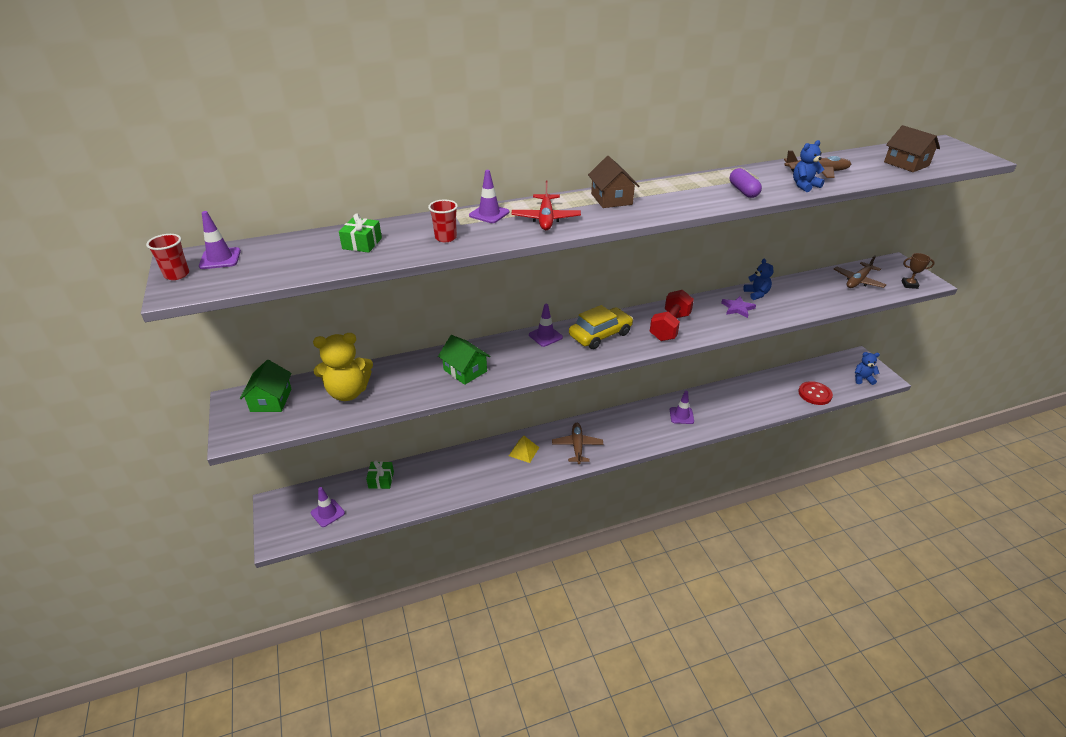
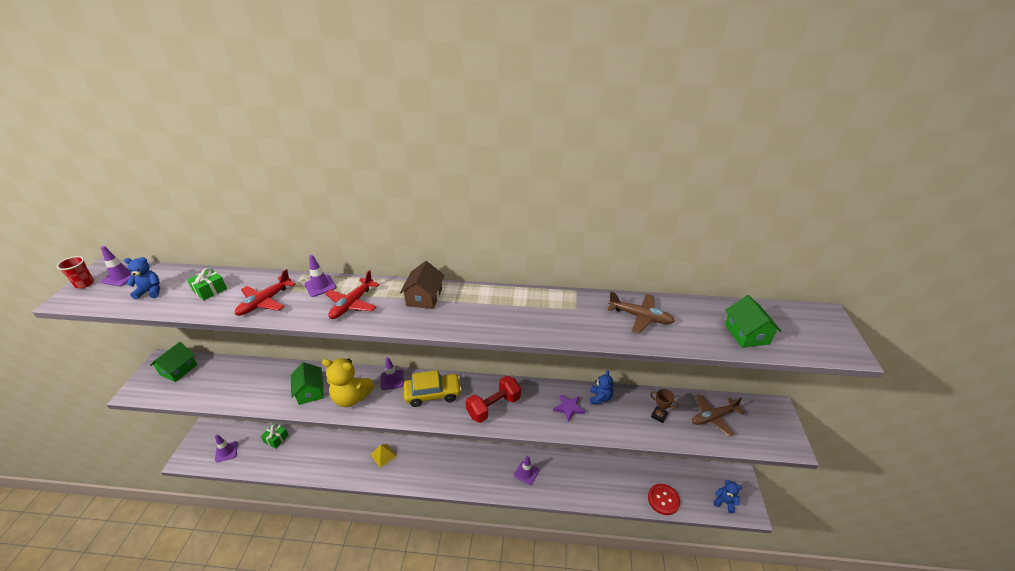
camera: 25 degrees right, 0 degrees up
(348, 392) = (225, 381): yellow teddy bear -> yellow teddy bear (351, 397)
(445, 238) = (265, 302): red cup -> red plane
(577, 446) = (424, 467): brown plane -> none
(743, 191) = (543, 322): purple capsule -> none
(804, 186) = (607, 332): blue teddy bear -> blue teddy bear (150, 291)
(906, 164) = (746, 334): brown house -> green house
(909, 285) = (765, 441): brown trophy -> brown trophy (659, 415)

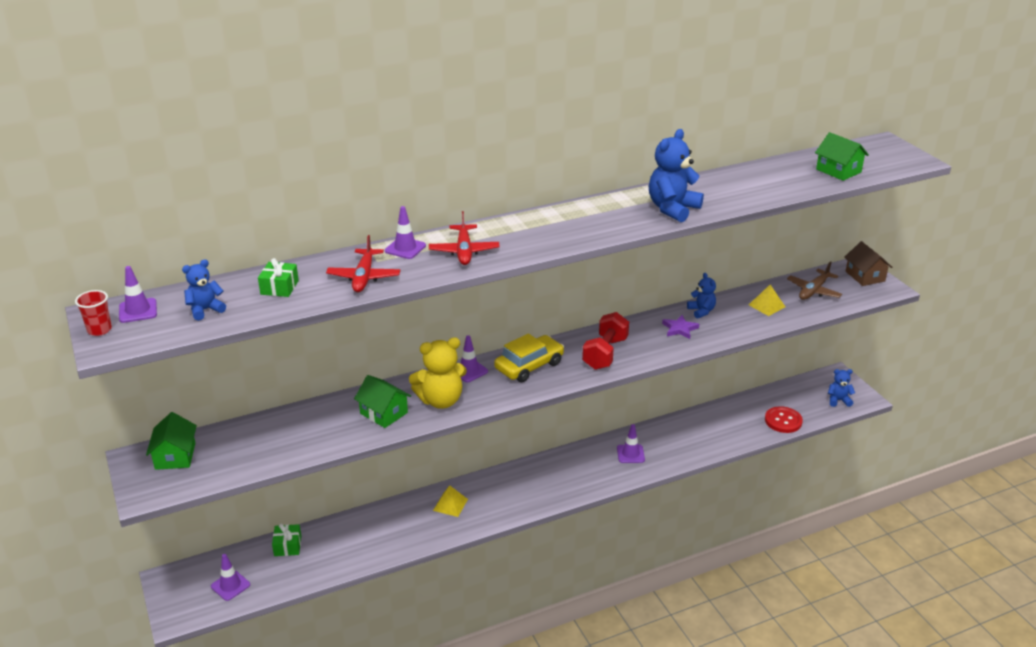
camera: 30 degrees left, 5 degrees down
(424, 297) = (531, 225): brown house -> brown house (865, 276)
(549, 322) = (672, 209): none -> blue teddy bear
(640, 317) = (745, 183): brown plane -> none
(659, 415) = (766, 306): brown trophy -> yellow pyramid

